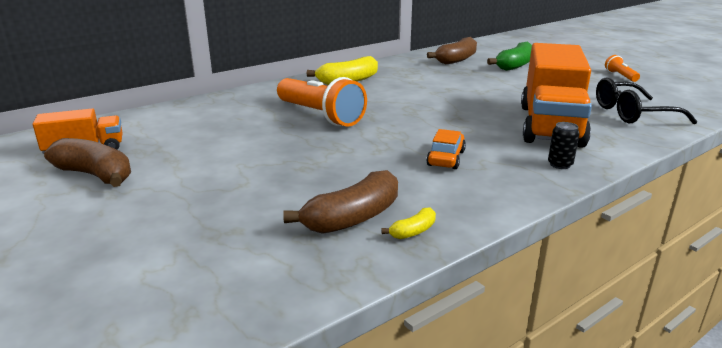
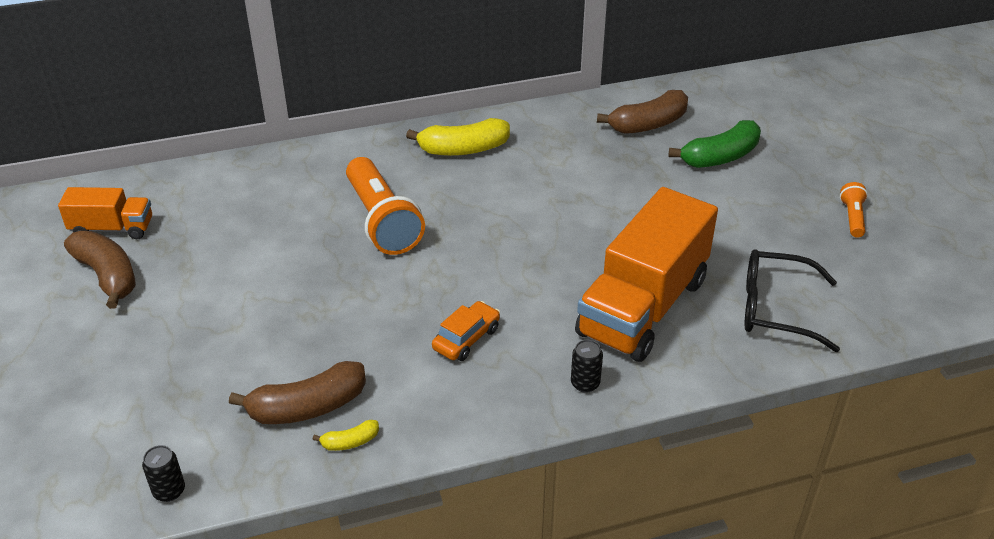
camera: 20 degrees right, 15 degrees up
(261, 305) = (169, 491): none -> black can

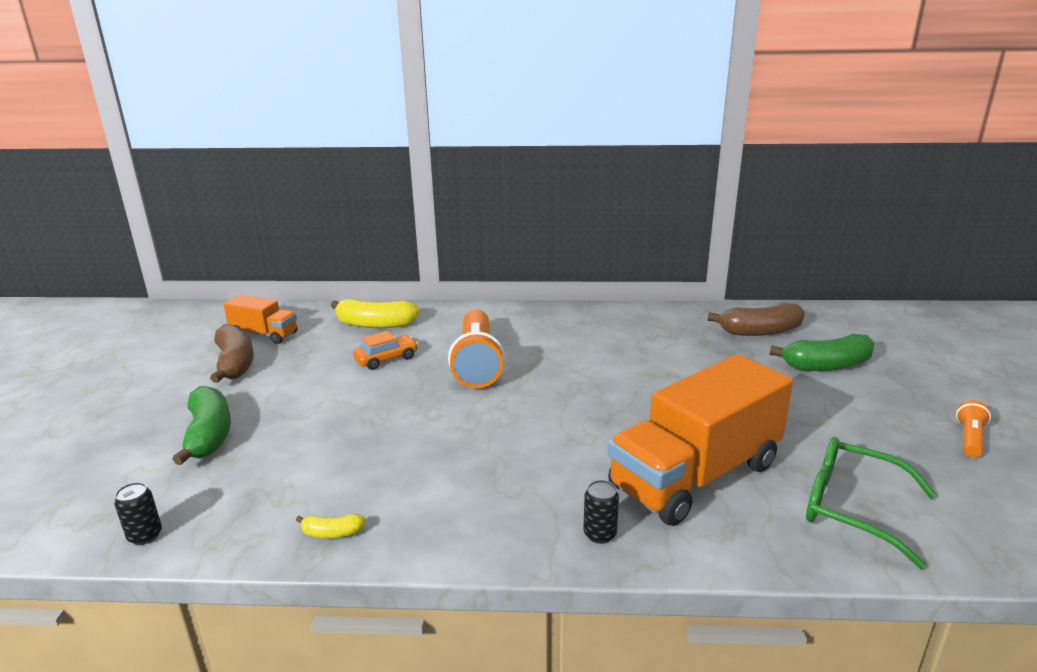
camera: 20 degrees right, 15 degrees down
(148, 371) = (209, 435): none -> green banana
(307, 407) = (315, 493): brown banana -> none
(463, 149) = (577, 325): yellow banana -> yellow banana (375, 324)
(466, 339) = (498, 467): orange car -> orange car (386, 359)
(775, 309) = (851, 508): black glasses -> green glasses

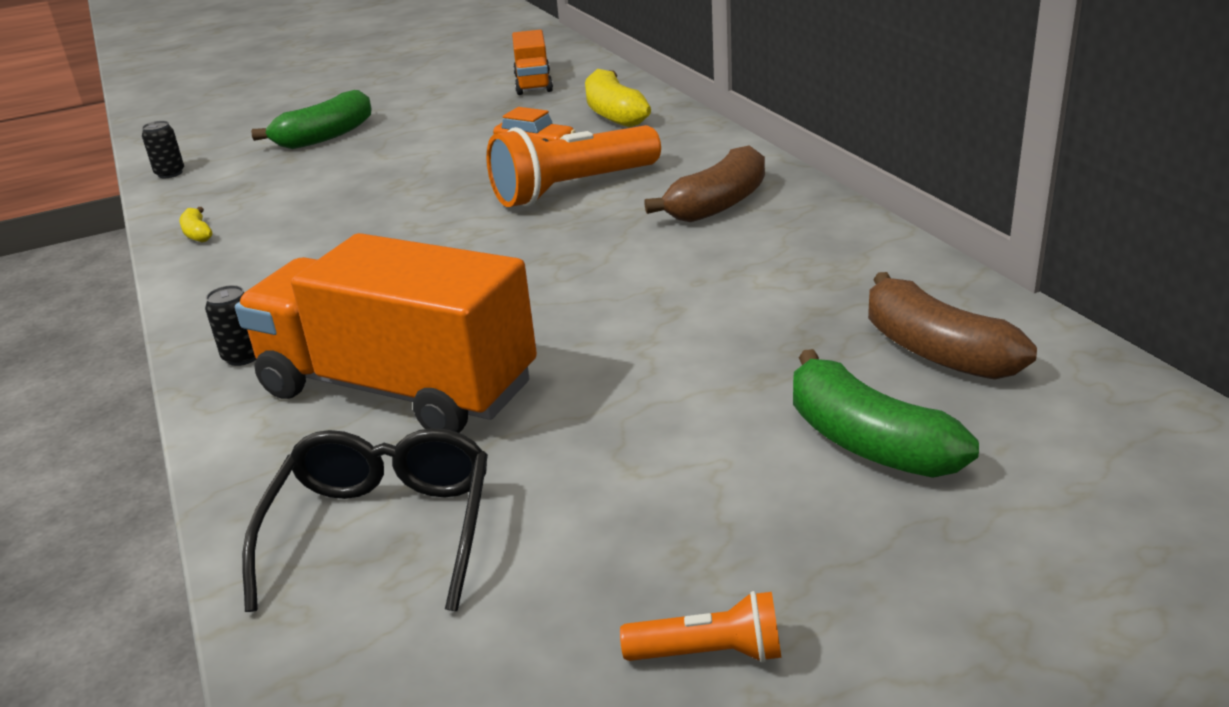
camera: 65 degrees right, 5 degrees up
(235, 363) = (461, 96): brown banana -> brown banana (718, 204)
(851, 508) = (383, 530): green glasses -> black glasses

